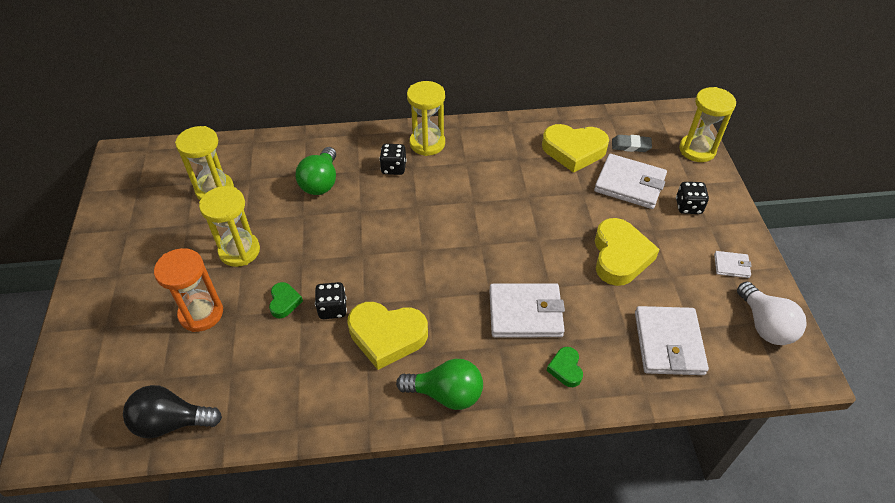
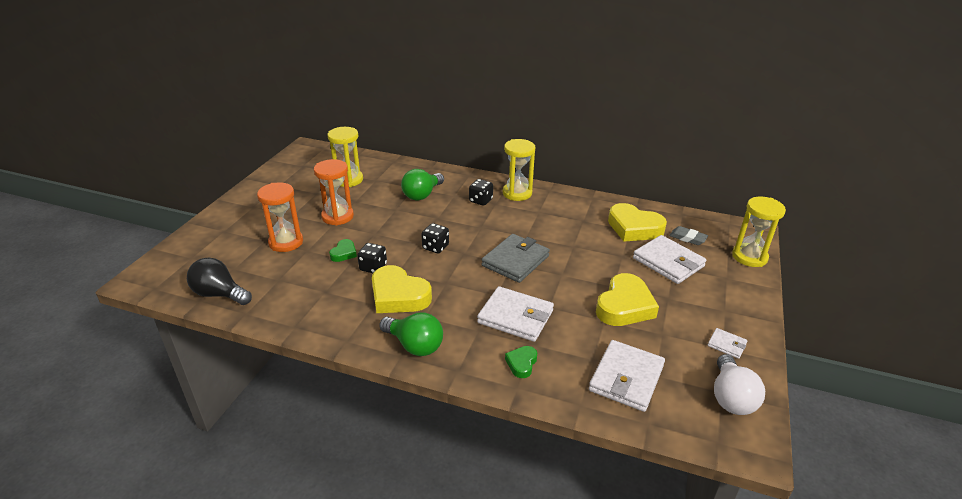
camera: 25 degrees right, 15 degrees down
(239, 251) = (337, 216): yellow hourglass -> orange hourglass
(481, 239) = (515, 261): none -> grey wallet
(688, 206) = (713, 292): black dice -> black dice (435, 247)

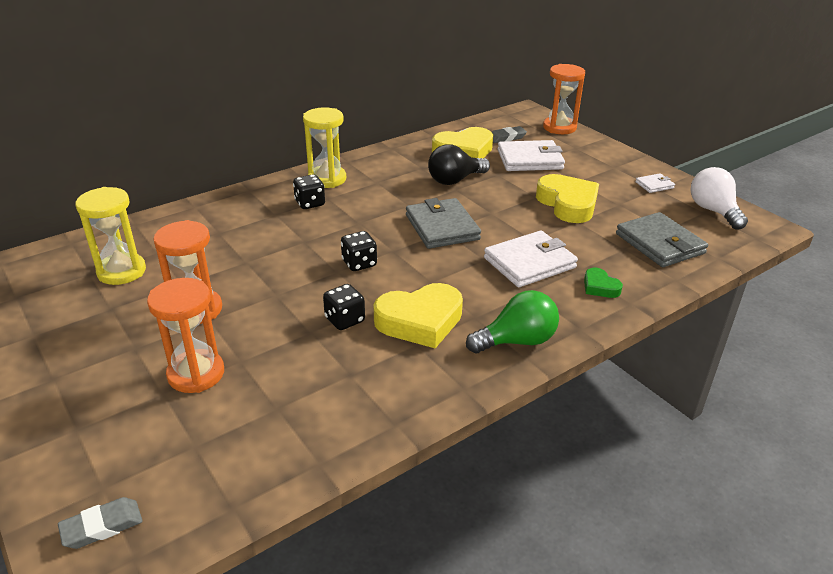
camera: 55 degrees left, 0 degrees up
(168, 270) = (102, 526): none -> grey eraser
(219, 294) = (243, 479): black light bulb -> black light bulb (455, 180)
(344, 253) = (287, 332): green heart -> none
(422, 195) = (242, 233): green light bulb -> none
(626, 378) = (660, 244): white wallet -> grey wallet
(731, 397) = (713, 211): white light bulb -> white light bulb turned 150 degrees counterclockwise
(749, 257) = (559, 128): yellow hourglass -> orange hourglass

